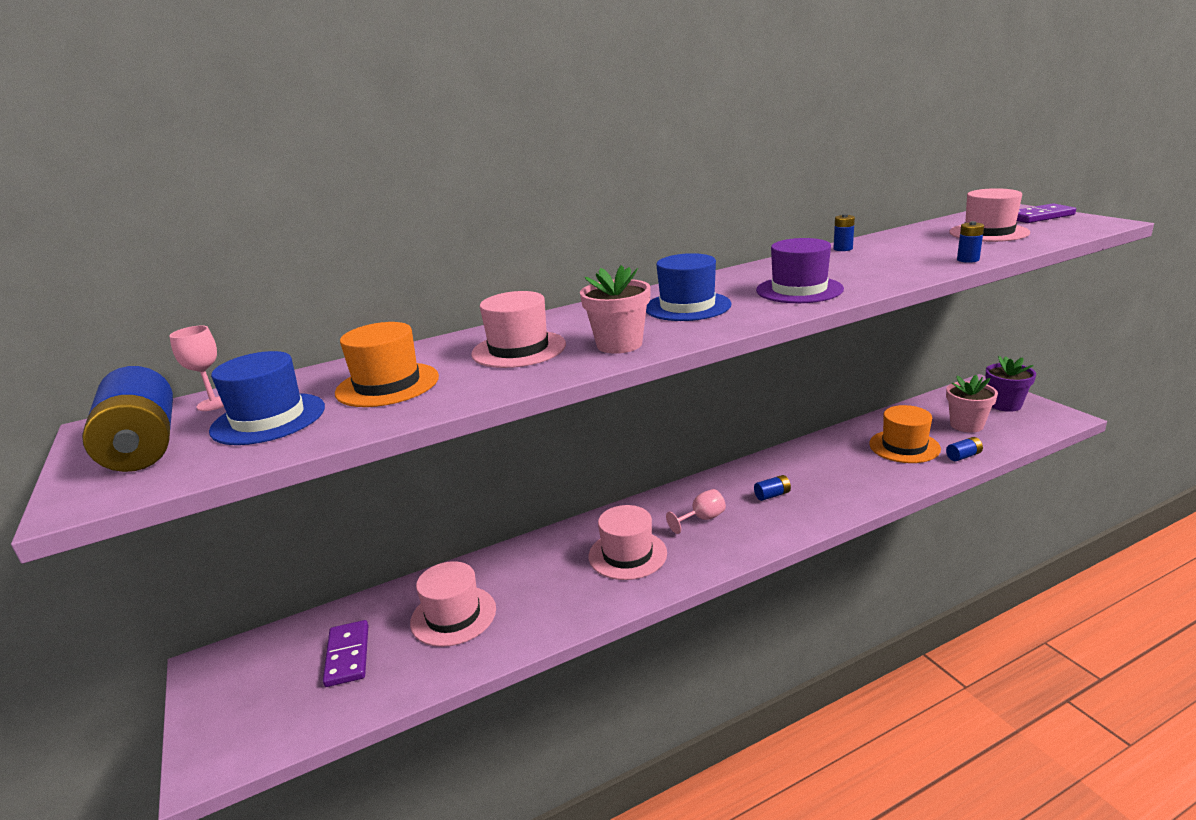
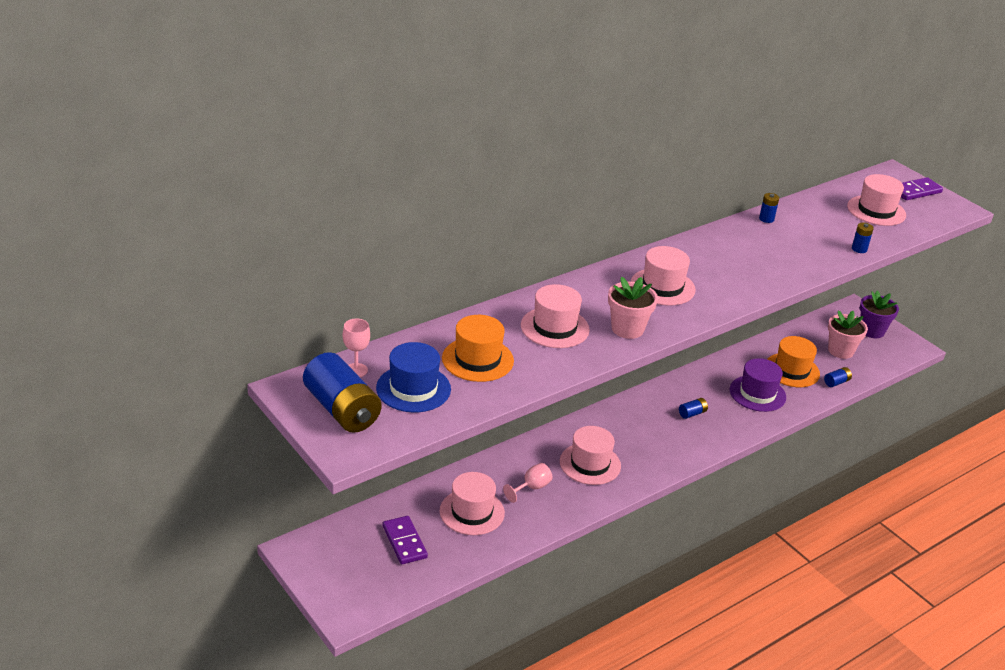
camera: 15 degrees left, 10 degrees up
(687, 306) = (662, 287): blue hat -> pink hat
(702, 519) = (641, 434): pink goblet -> pink goblet (531, 488)
(799, 290) = (741, 275): purple hat -> purple hat (757, 393)

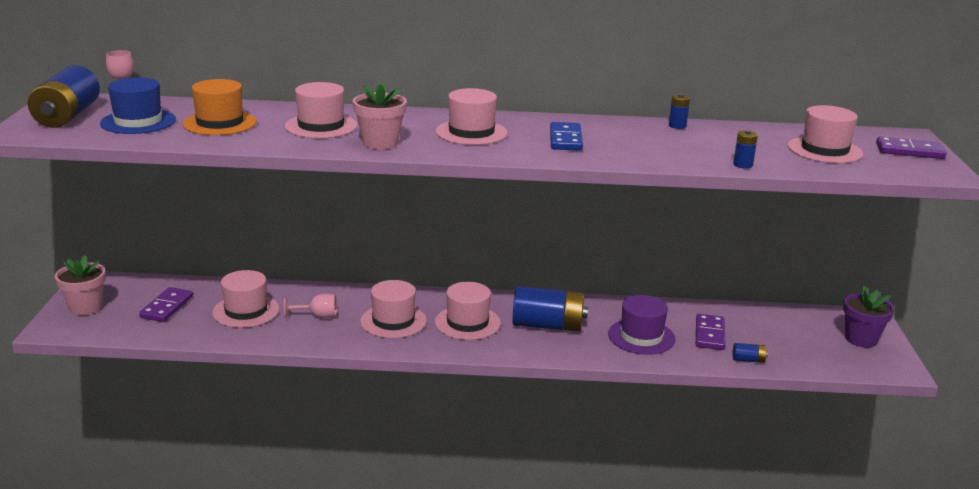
camera: 40 degrees right, 10 degrees down
(640, 438) = (467, 323): none -> pink hat
(692, 413) = (548, 325): blue battery -> blue battery, size x2.33
(729, 267) = (565, 139): none -> blue domino
(792, 370) = (710, 334): orange hat -> purple domino
(840, 351) = (794, 340): pink flower pot -> pink flower pot (85, 307)

